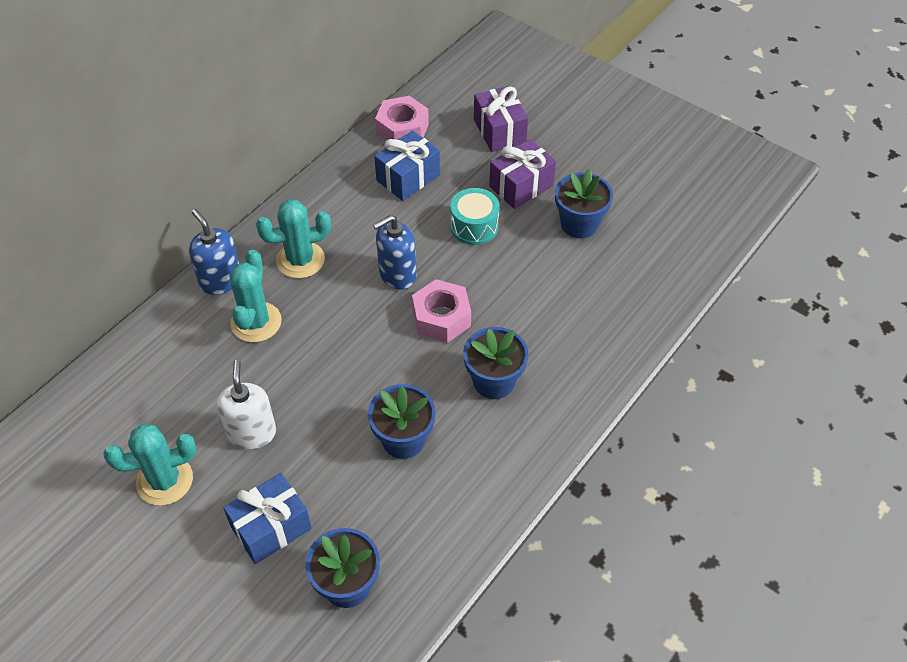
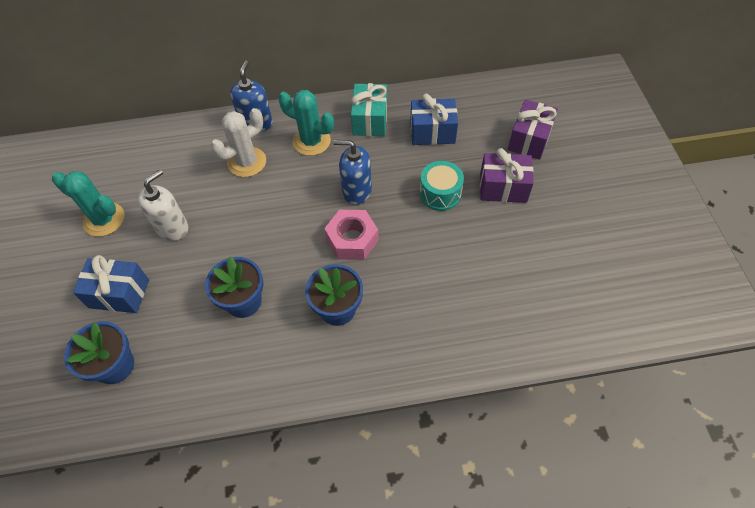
camera: 45 degrees right, 5 degrees up
(256, 322) = (247, 162): turquoise cactus -> white cactus
(336, 204) = (370, 120): none -> turquoise gift
(402, 129) = (463, 97): pink nut -> none
(579, 224) = (516, 243): blue flower pot -> none

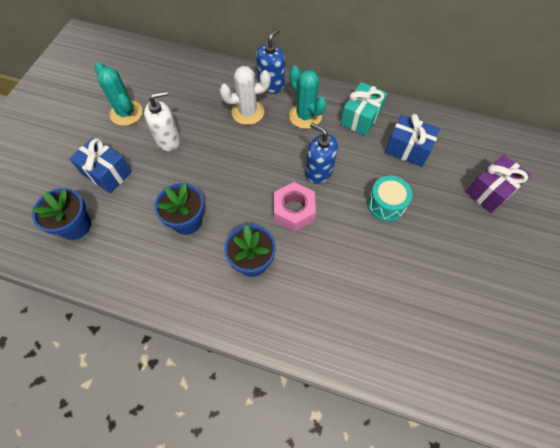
camera: 25 degrees right, 5 degrees up
(503, 187) = (443, 223): purple gift -> none

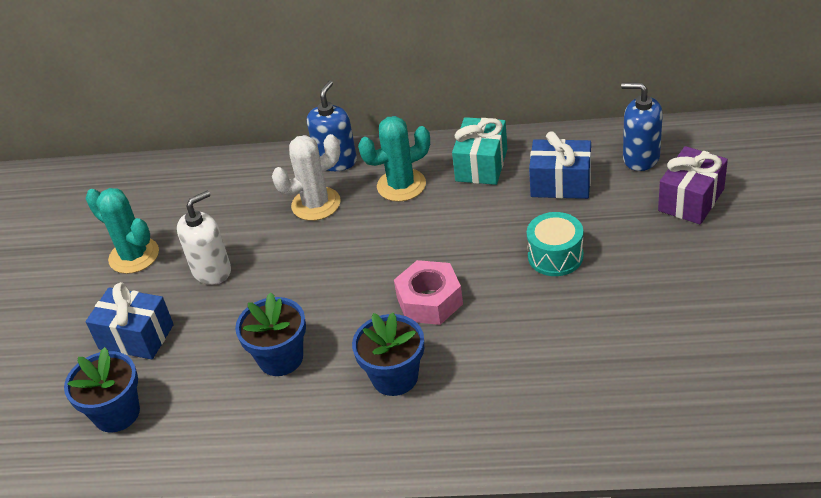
camera: 10 degrees left, 20 degrees down
(305, 116) = (401, 185): turquoise cactus -> turquoise cactus turned 60 degrees counterclockwise
(319, 172) = (447, 246): blue soap dispenser -> blue soap dispenser (641, 158)

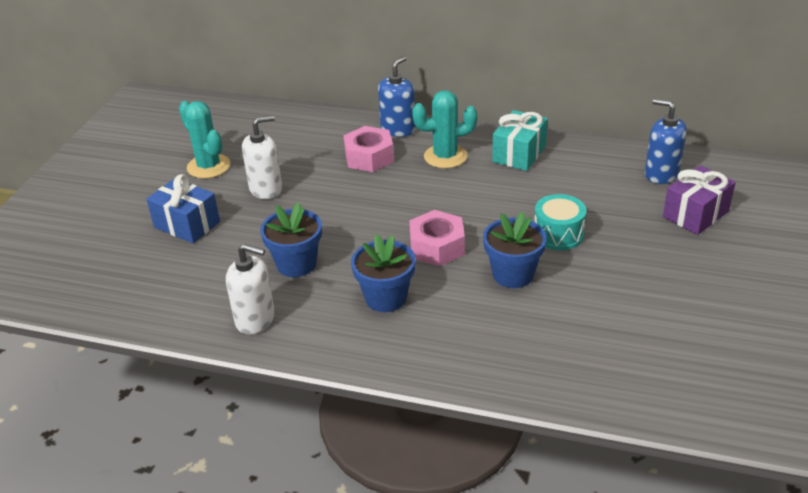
camera: 10 degrees right, 5 degrees down
(117, 413) = (149, 276): blue flower pot -> blue flower pot (513, 274)
(259, 438) = (255, 319): none -> white soap dispenser
(316, 204) = (369, 157): white cactus -> pink nut
(561, 183) = (583, 180): blue gift -> none

